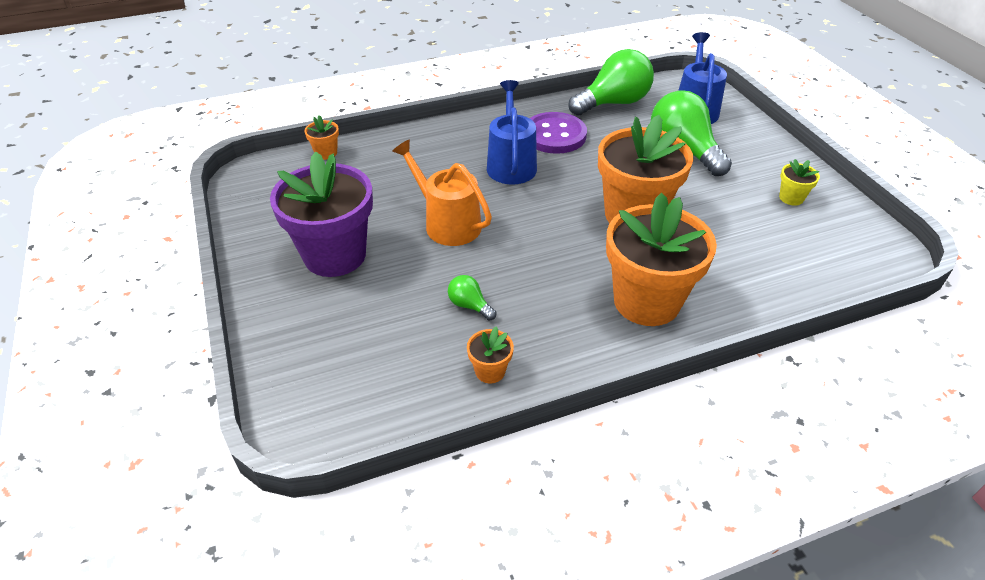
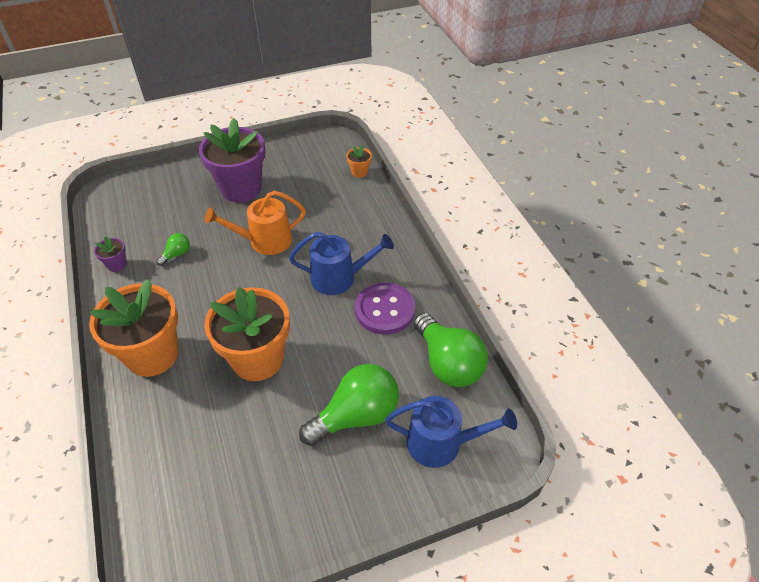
camera: 90 degrees right, 5 degrees up
(448, 223) = (265, 241): orange watering can -> orange watering can turned 150 degrees counterclockwise
(490, 371) = (117, 264): orange flower pot -> purple flower pot
(791, 198) = (265, 504): yellow flower pot -> none

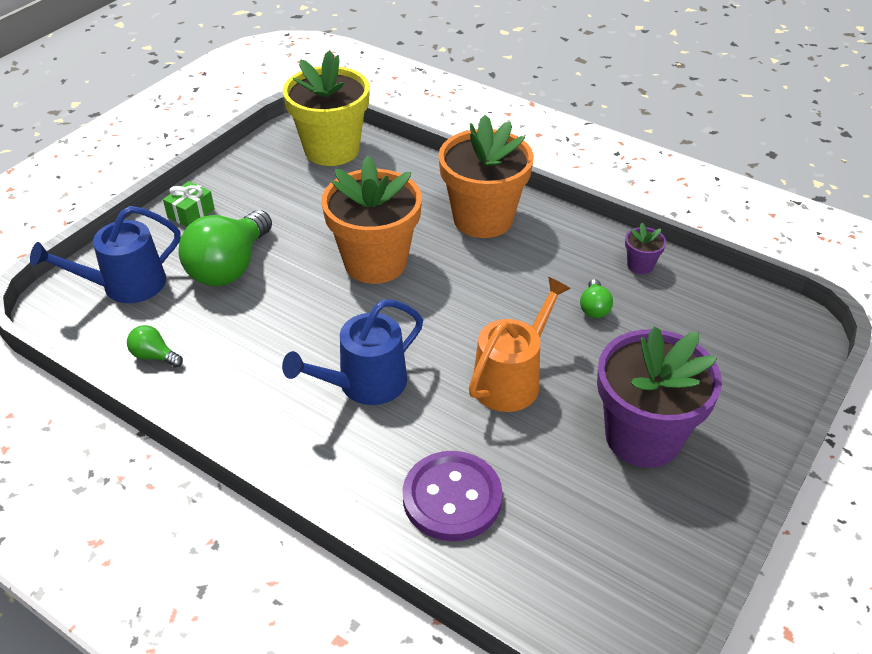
camera: 145 degrees right, 5 degrees down
(171, 518) = (332, 150): none -> yellow flower pot
(350, 503) = (191, 213): none -> green gift
(359, 172) = (499, 585): orange flower pot -> none
(385, 310) = (272, 375): purple button -> purple button (452, 498)
(448, 363) = (154, 356): green light bulb -> green light bulb, size x0.45

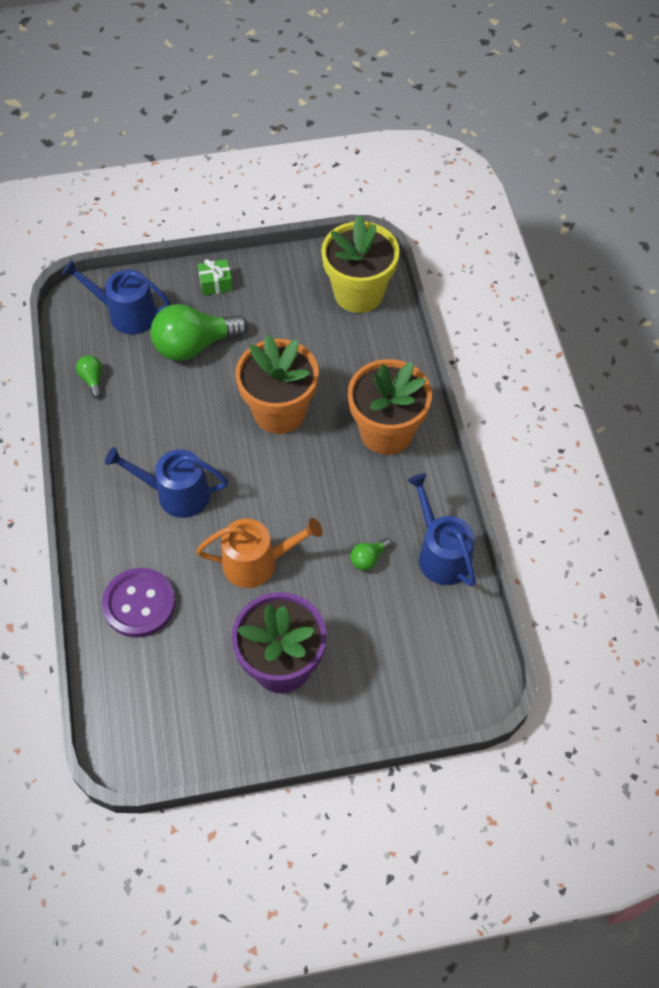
camera: 45 degrees right, 15 degrees up
(640, 265) = (441, 554): purple flower pot -> blue watering can

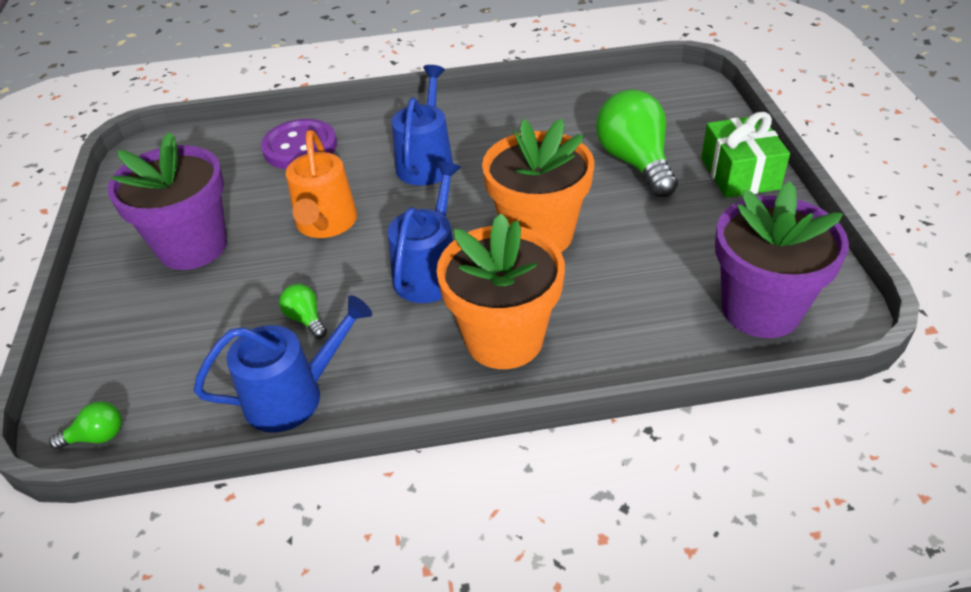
camera: 95 degrees right, 15 degrees down
(92, 379) = (578, 98): green light bulb -> green light bulb (97, 436)
(127, 314) = (674, 112): blue watering can -> blue watering can (429, 272)
(216, 283) = (739, 173): green gift -> green gift, size x1.70
(358, 293) = (761, 309): yellow flower pot -> purple flower pot

